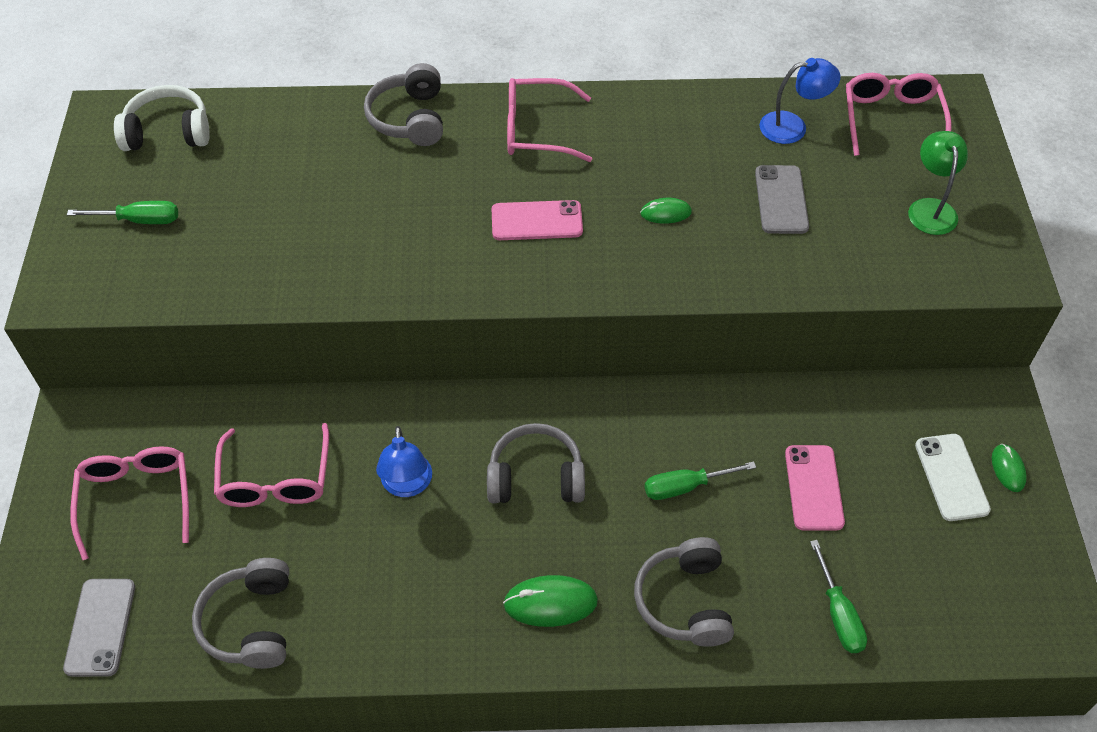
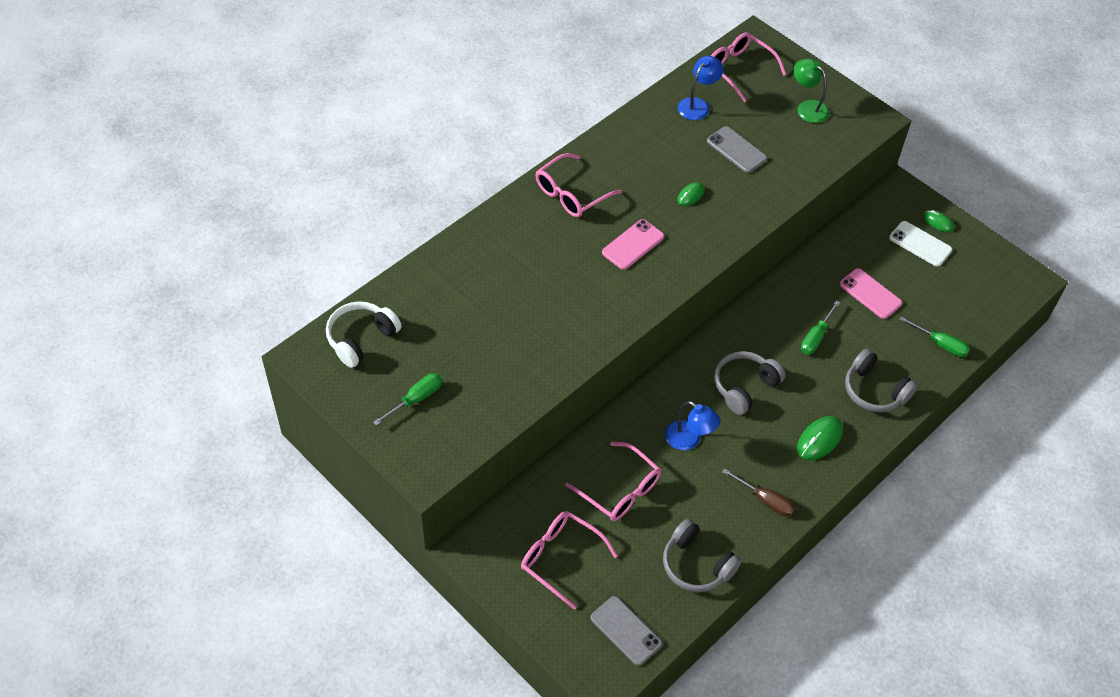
camera: 45 degrees left, 0 degrees up
(407, 619) = (766, 501): none -> brown screwdriver
(410, 118) = (493, 234): grey headphones -> none

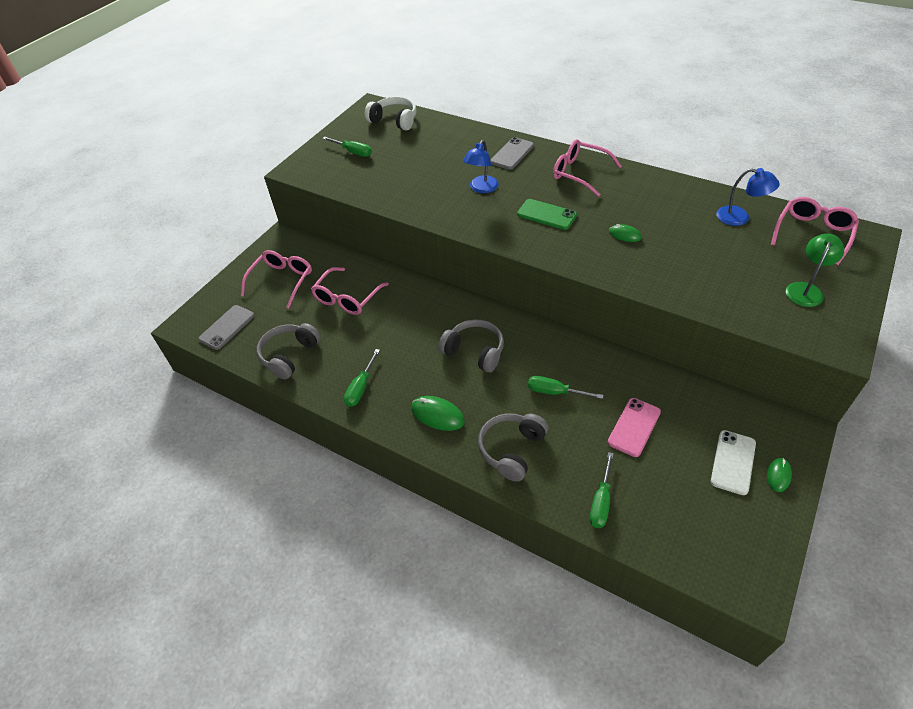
camera: 80 degrees right, 5 degrees down
(633, 245) = (546, 215): pink phone -> green phone
(689, 440) = (406, 327): blue lamp -> blue lamp (481, 188)
(736, 150) = (703, 252): grey phone -> grey phone (512, 154)
(766, 501) = (360, 388): brown screwdriver -> green screwdriver

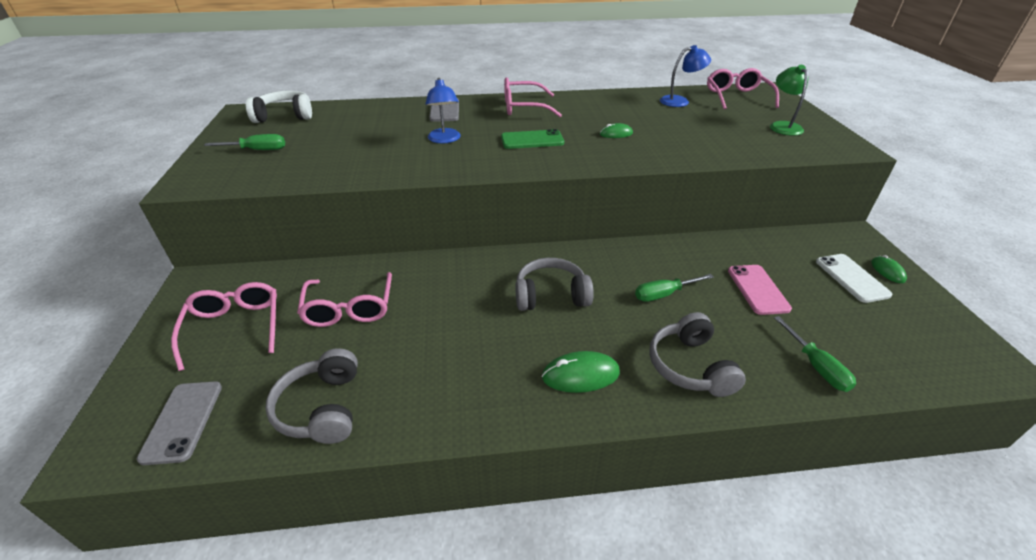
camera: 40 degrees left, 10 degrees down
(360, 388) = (460, 395): green screwdriver -> none

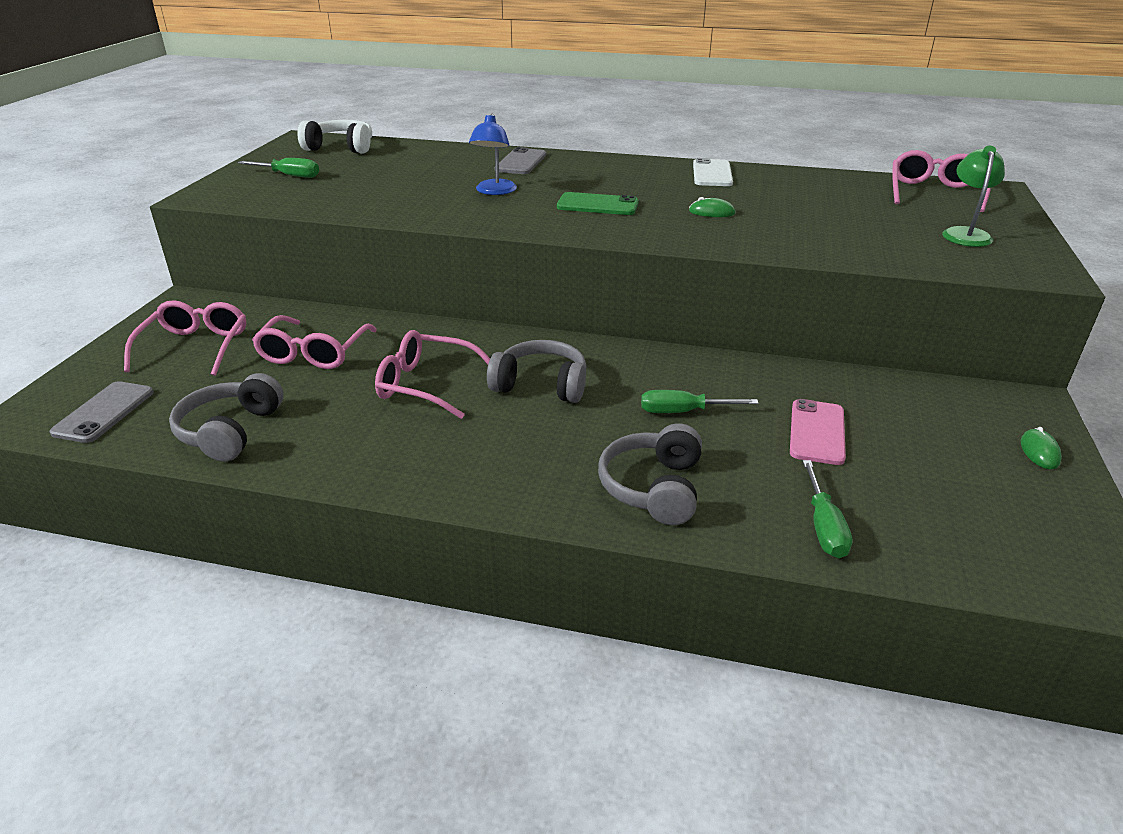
camera: 20 degrees right, 5 degrees down
(523, 107) = (619, 170): pink glasses -> pink glasses (426, 385)
(580, 375) = (514, 465): green mouse -> none
(680, 101) = (841, 188): blue lamp -> none
(851, 278) = (972, 448): white phone -> white phone (712, 173)

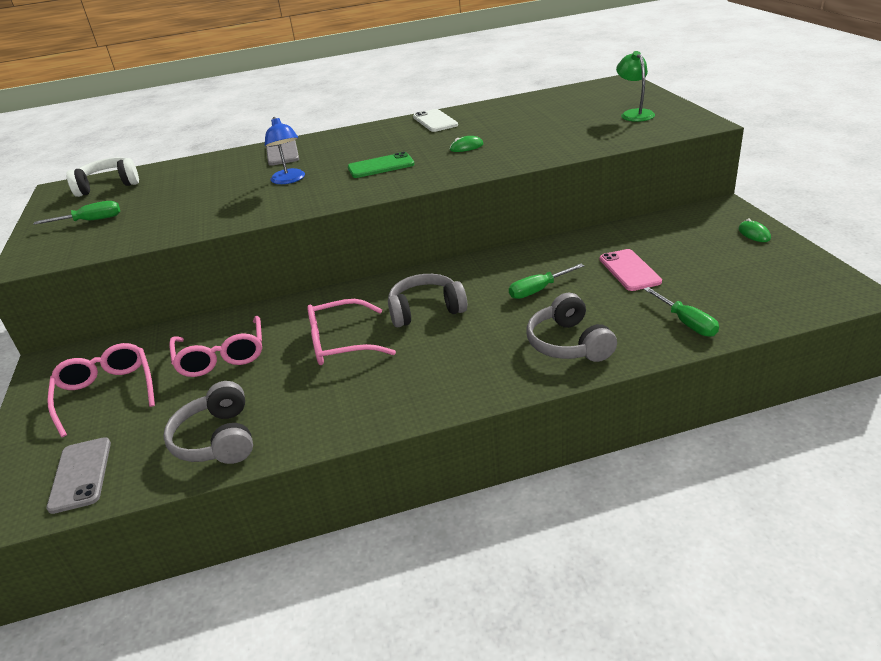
camera: 25 degrees left, 0 degrees up
(933, 192) = (588, 93): pink glasses -> none

